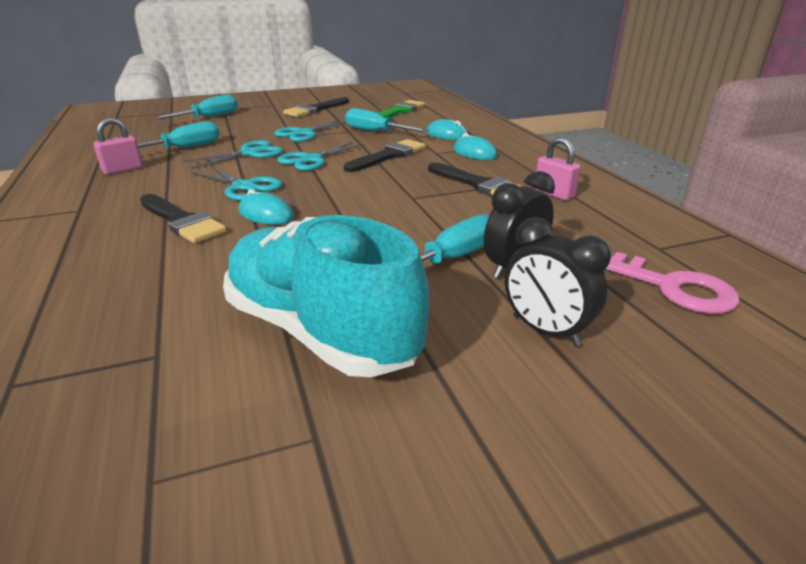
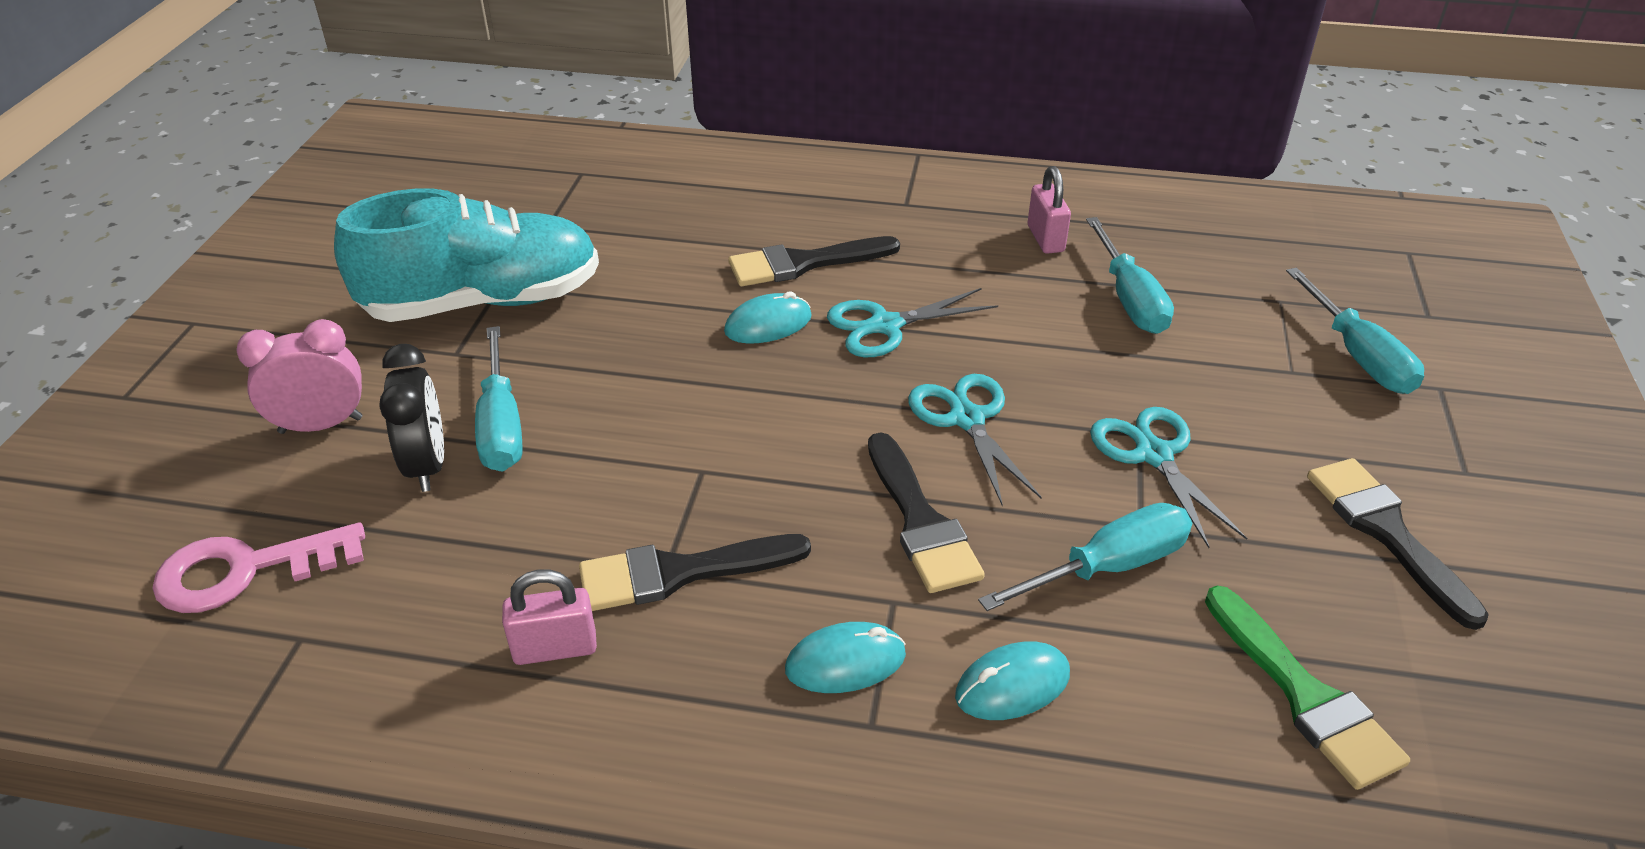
camera: 120 degrees right, 10 degrees up
(250, 153) = (1052, 360): turquoise scissors -> none
(545, 331) = (321, 425): black clock -> pink clock

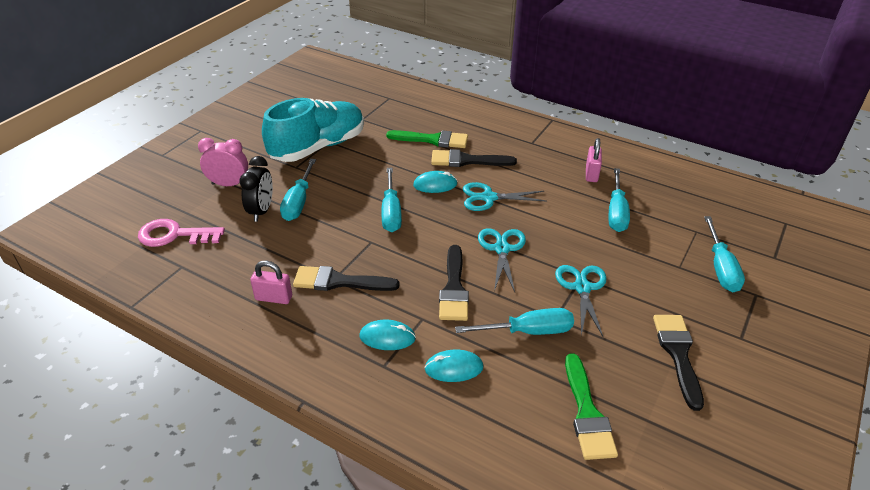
camera: 20 degrees right, 0 degrees up
(484, 302) = (318, 147): turquoise shoe -> turquoise shoe turned 45 degrees counterclockwise
(710, 400) = (391, 212): none -> turquoise screwdriver
(714, 237) = (432, 140): none -> green brush

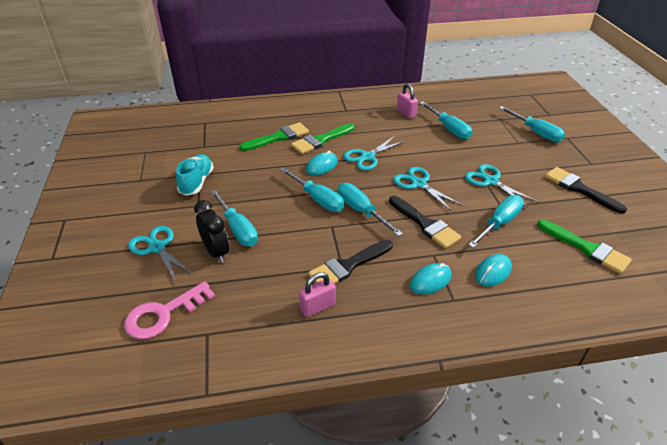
camera: 40 degrees left, 0 degrees up
(229, 184) = (157, 248): pink clock -> turquoise scissors
(318, 147) = (196, 182): turquoise shoe -> turquoise shoe, size x0.56
(413, 243) = (361, 211): none -> turquoise screwdriver
(467, 160) = (321, 140): black brush -> green brush

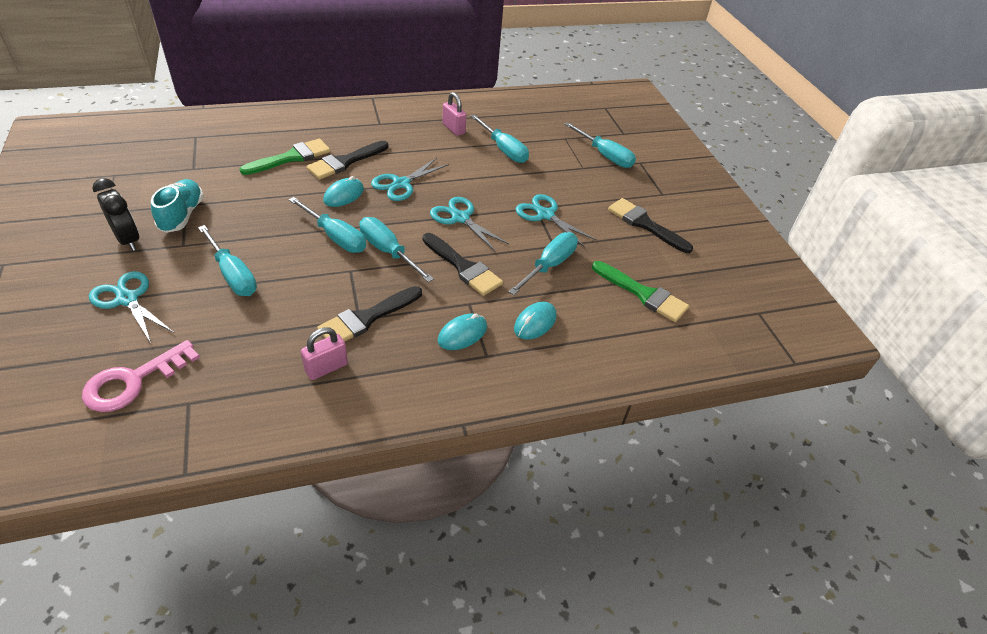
camera: 10 degrees left, 5 degrees up
(216, 252) = (204, 303): black clock -> black clock (128, 240)
(321, 140) = (345, 162): green brush -> black brush

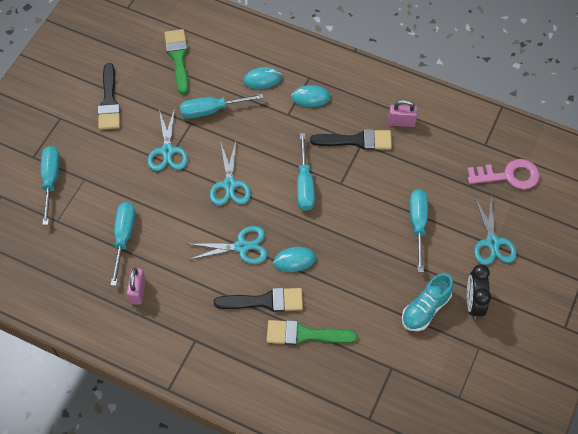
camera: 135 degrees left, 15 degrees up
(336, 237) = (330, 219): turquoise screwdriver -> none
(463, 267) = (267, 142): black brush -> none

